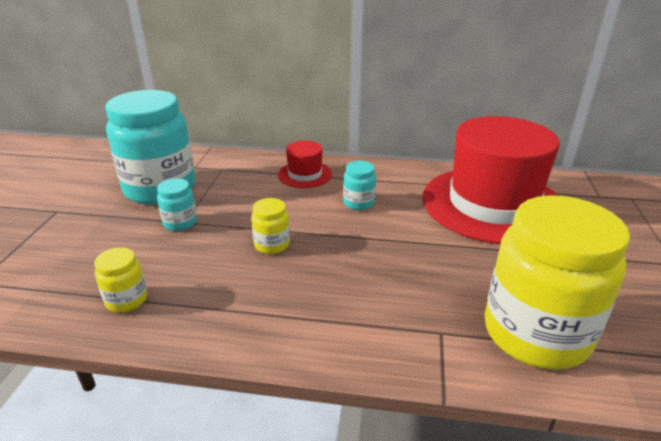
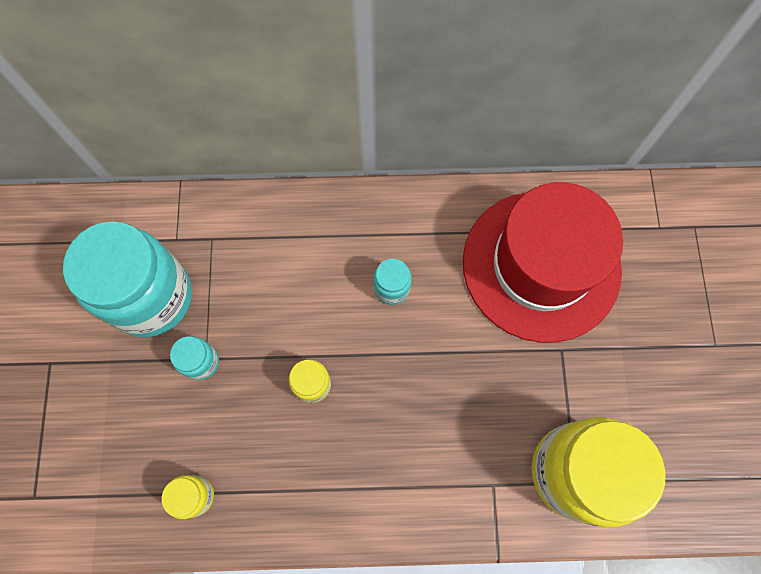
camera: 10 degrees left, 40 degrees up
(305, 174) = (317, 236): red hat -> none

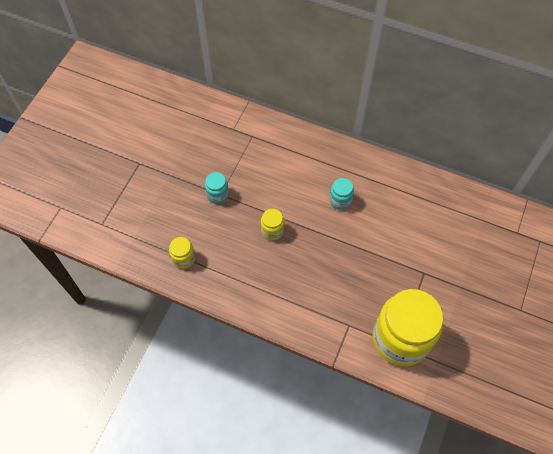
camera: 25 degrees right, 10 degrees down
(151, 297) = (207, 152): turquoise jar -> none
(541, 265) = (434, 224): red hat -> none

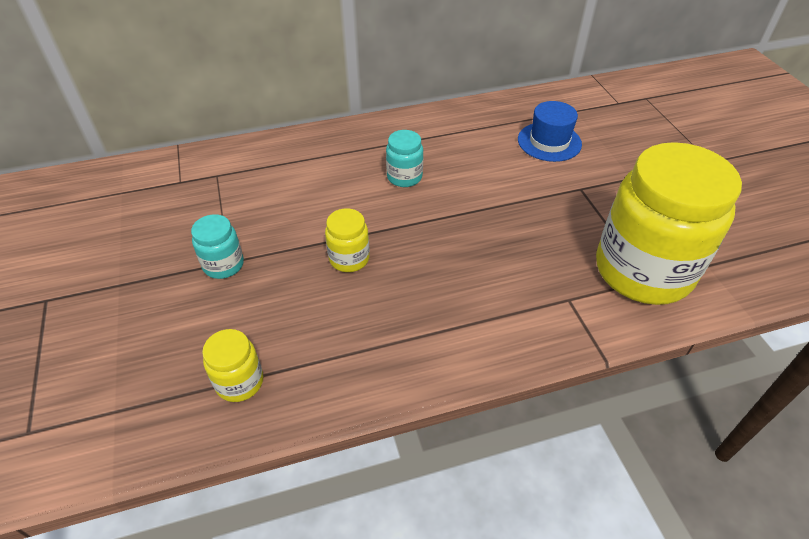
camera: 40 degrees left, 15 degrees down
(441, 231) = (549, 142): none -> blue hat

